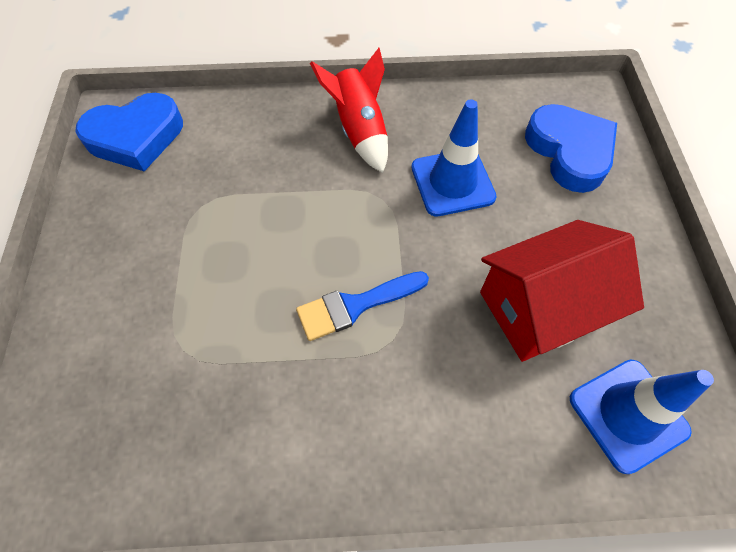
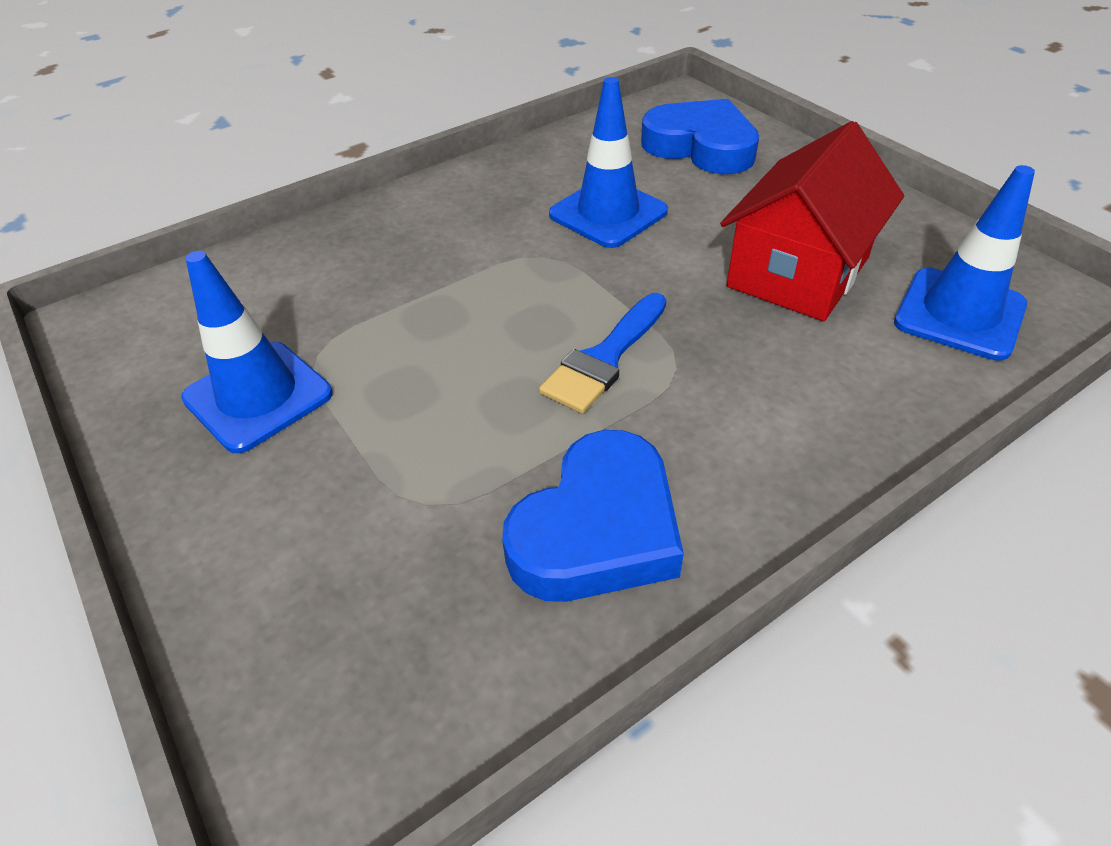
camera: 30 degrees left, 15 degrees down
(136, 137) = (156, 327): blue heart -> blue heart (597, 529)
(152, 219) = (258, 396): none -> blue traffic cone
(359, 130) = (460, 211): red rocket -> none

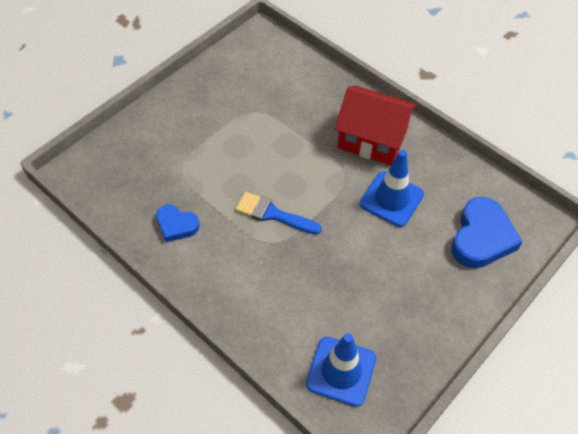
camera: 75 degrees right, 10 degrees up
(258, 396) = (227, 101): blue traffic cone -> none
(597, 529) = (176, 225): blue heart -> blue heart, size x0.59
(798, 272) = (360, 293): red house -> red house (372, 139)

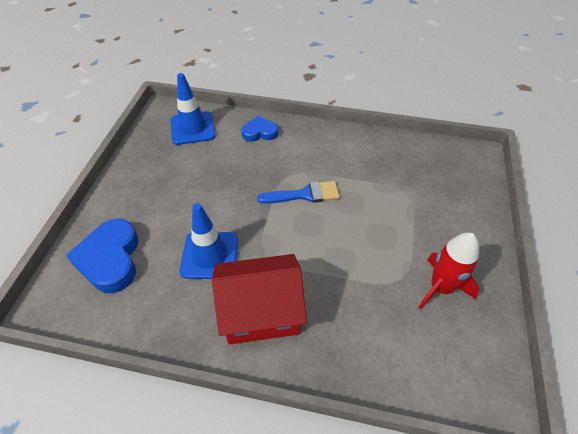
camera: 150 degrees right, 5 degrees down
(176, 225) = (367, 155): blue heart -> blue heart (259, 132)
(231, 94) = (440, 287): none -> red rocket

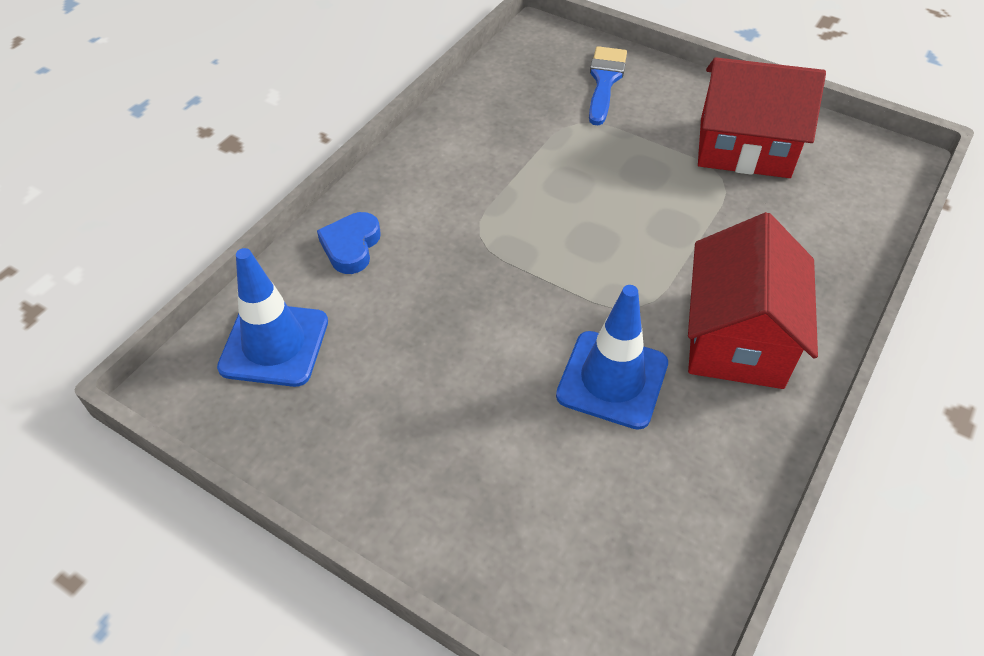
camera: 70 degrees left, 0 degrees up
(110, 259) = (569, 537): blue heart -> none
(304, 194) = (531, 229): blue brush -> blue brush (604, 81)
(440, 287) = (744, 147): red rocket -> red house

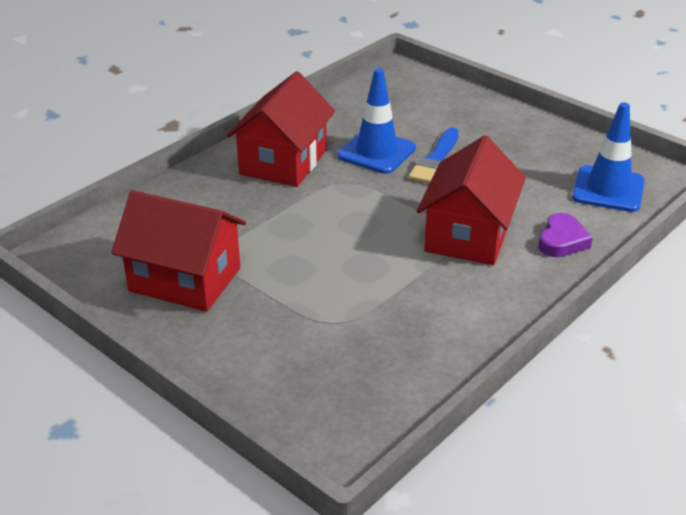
camera: 170 degrees left, 15 degrees down
(351, 246) = (562, 240): blue heart -> purple heart
(462, 240) = (468, 235): none -> red house
(604, 81) = (287, 367): blue brush -> blue brush (436, 161)

